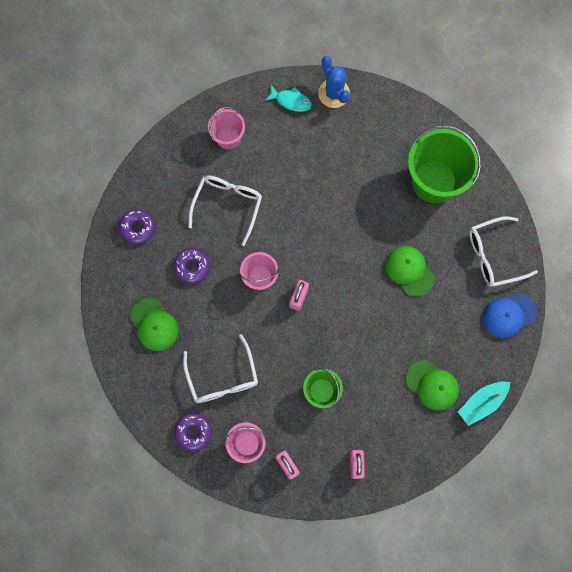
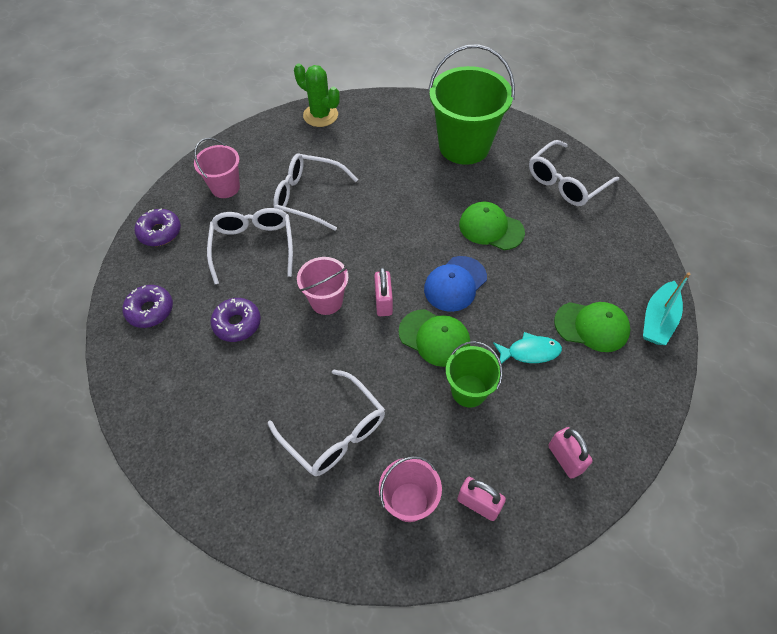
camera: 25 degrees left, 20 degrees down
(154, 325) = (214, 408): green cap -> green cap (434, 338)
(193, 432) = (327, 522): purple donut -> purple donut (160, 232)
(287, 176) = (308, 197): none -> white glasses
(291, 101) = (279, 135): turquoise fish -> turquoise fish (530, 352)
(334, 93) = (320, 115): blue cactus -> green cactus
(509, 315) = (620, 226): blue cap -> blue cap (455, 284)

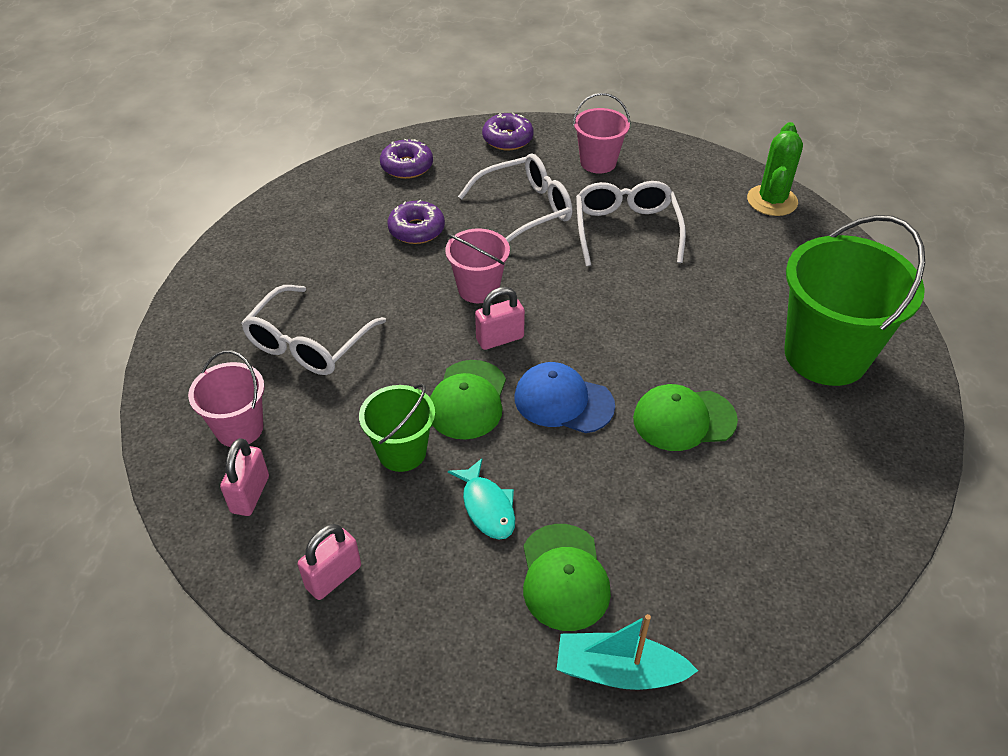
camera: 70 degrees right, 10 degrees down
(491, 228) = (684, 419): green cap -> green cap turned 105 degrees counterclockwise
(565, 182) = (840, 496): white glasses -> none

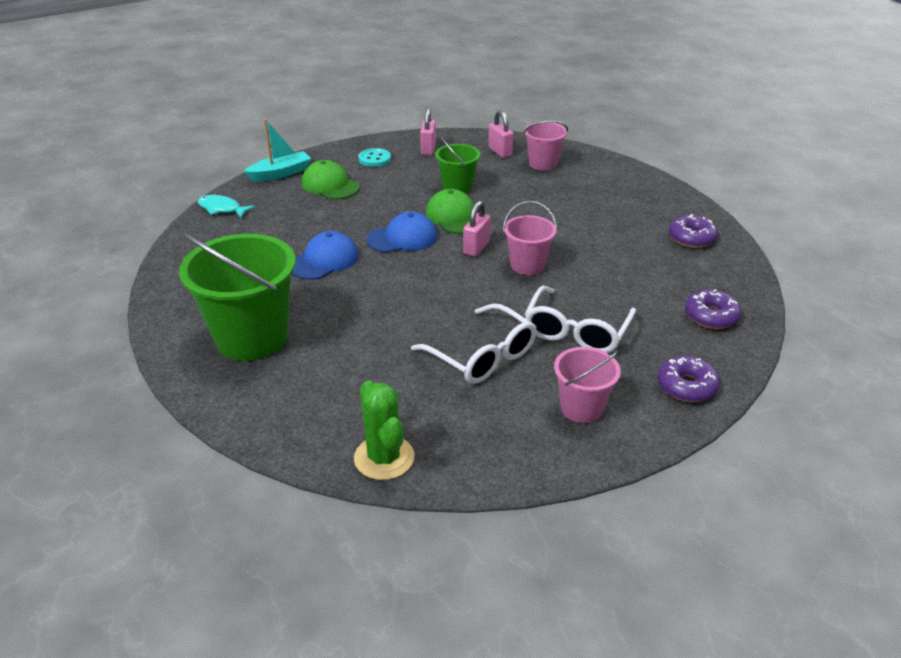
camera: 140 degrees right, 10 degrees down
(308, 343) = (572, 200): white glasses -> none
(416, 230) = (622, 278): purple donut -> purple donut (691, 238)
(438, 607) = (374, 159): none -> turquoise button
(487, 507) = (391, 189): turquoise fish -> turquoise fish (221, 209)
(684, 419) = (324, 260): green cap -> blue cap

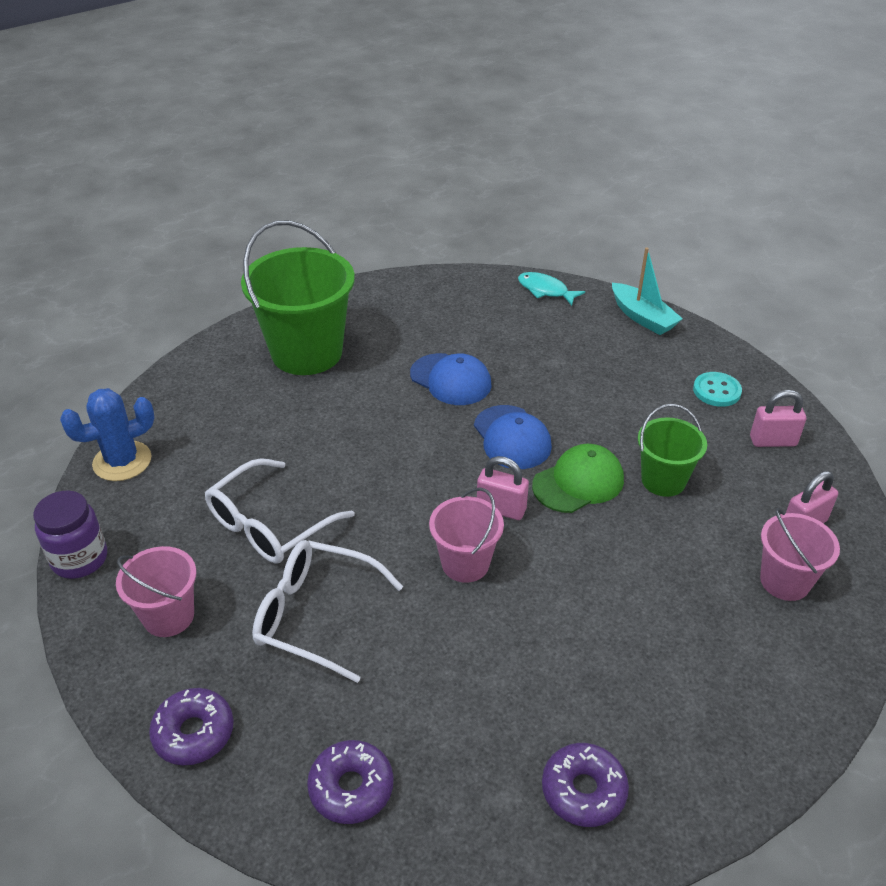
camera: 85 degrees right, 5 degrees up
(221, 209) = (545, 290): turquoise fish -> turquoise fish turned 75 degrees counterclockwise
(330, 185) = (627, 361): green cap -> none
(384, 458) = (122, 461): green cactus -> blue cactus
(517, 473) = (80, 559): none -> purple jar

